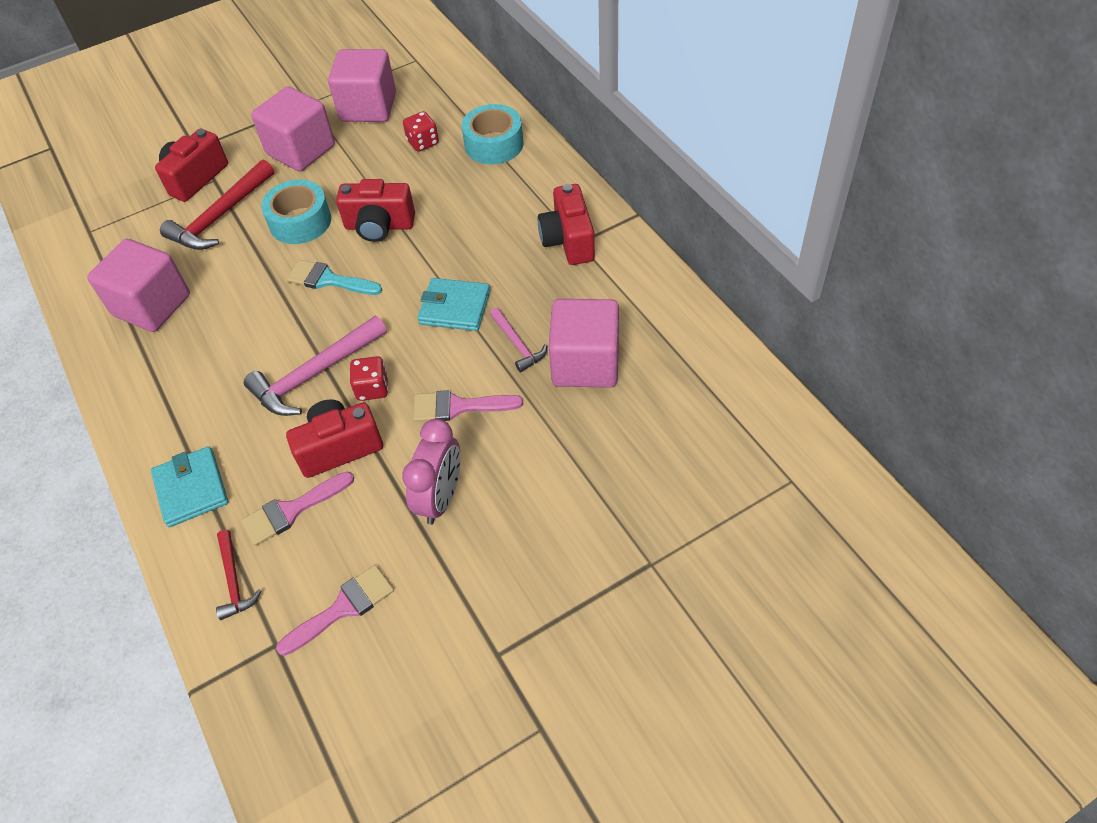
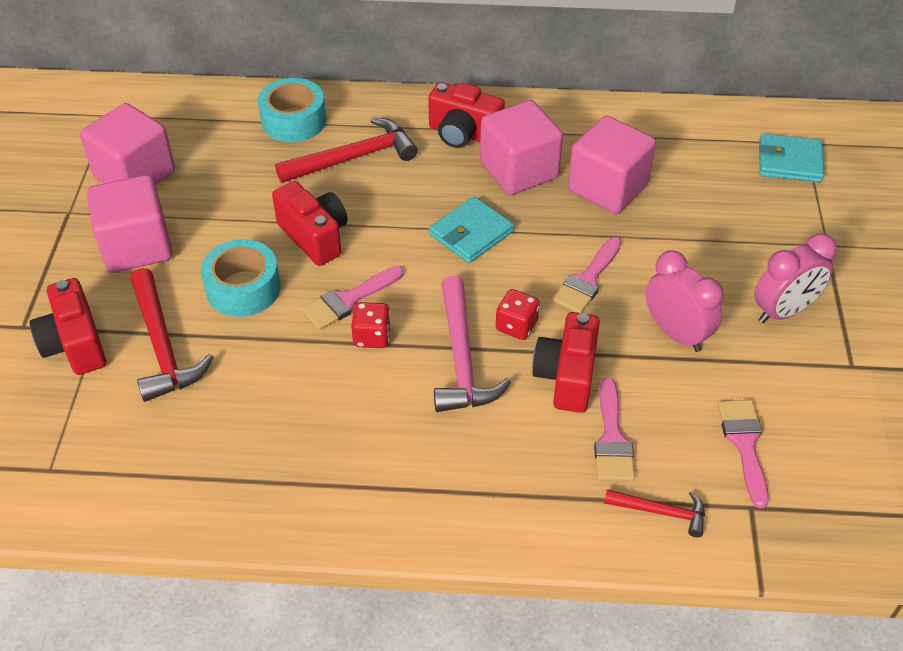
camera: 60 degrees left, 5 degrees down
(152, 305) = (237, 451): pink cube -> pink cube (519, 170)
(191, 489) = (525, 506): turquoise wallet -> turquoise wallet (789, 162)
(329, 280) = (348, 300): turquoise brush -> pink brush
(379, 226) = (314, 237): red camera -> red camera turned 75 degrees counterclockwise
(423, 142) = (235, 161): red dice -> red dice (372, 336)
(482, 197) = (354, 158): none -> red hammer
(517, 344) = (551, 215): pink hammer -> none
(528, 567) = (783, 311): none -> pink clock

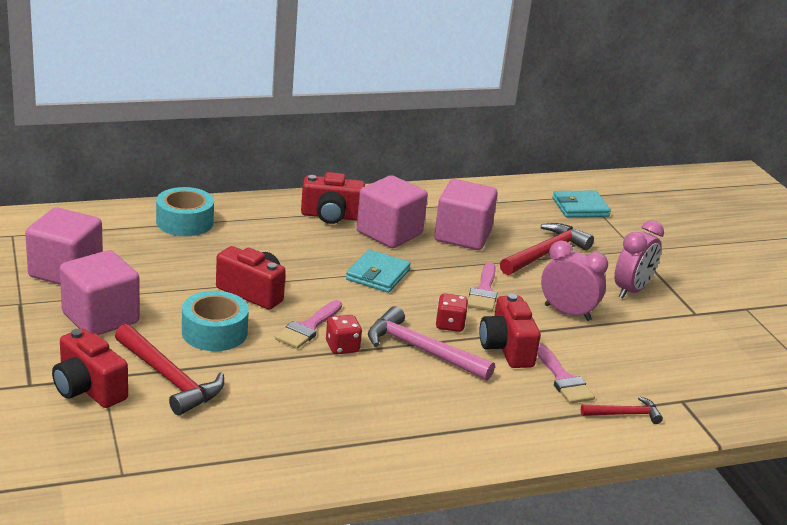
camera: 25 degrees left, 20 degrees down
(354, 158) = (252, 240): red hammer -> red hammer (546, 253)
(461, 359) = (421, 350): pink hammer -> pink hammer turned 150 degrees clockwise
(744, 444) = (655, 367): pink brush -> none

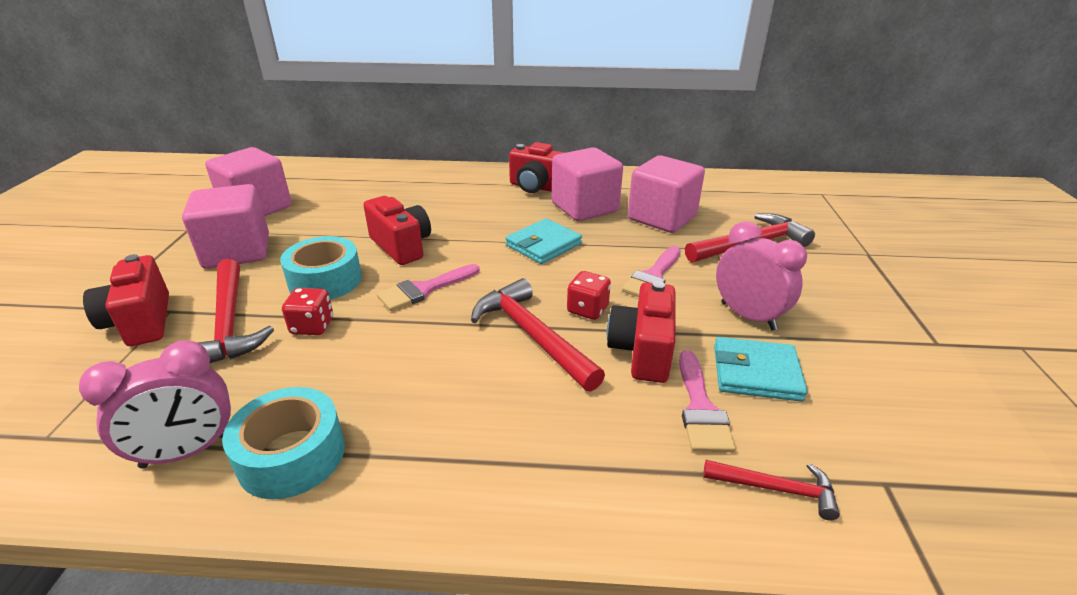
camera: 25 degrees right, 5 degrees up
(185, 222) = (400, 180): turquoise tape -> turquoise tape (291, 455)
(342, 347) = (442, 317): red dice -> red dice (312, 326)
(421, 350) = (532, 335): pink hammer -> red hammer
(580, 207) = (812, 204): turquoise wallet -> turquoise wallet (756, 373)
(631, 290) = (848, 300): pink clock -> pink clock (187, 452)

